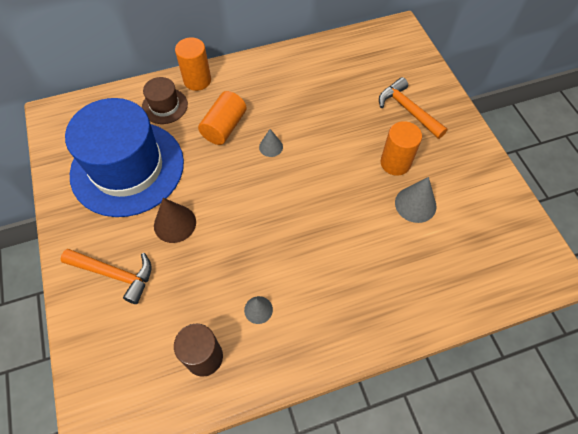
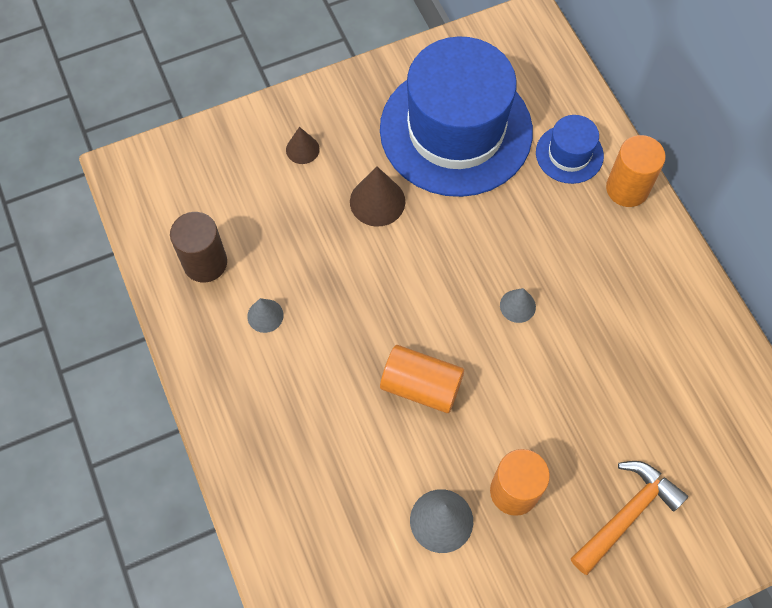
camera: 85 degrees right, 5 degrees up
(115, 274) = (302, 149): orange hammer -> brown cone
(164, 106) = (569, 154): brown hat -> blue hat
(224, 127) = (543, 238): orange cylinder -> orange cylinder (421, 386)

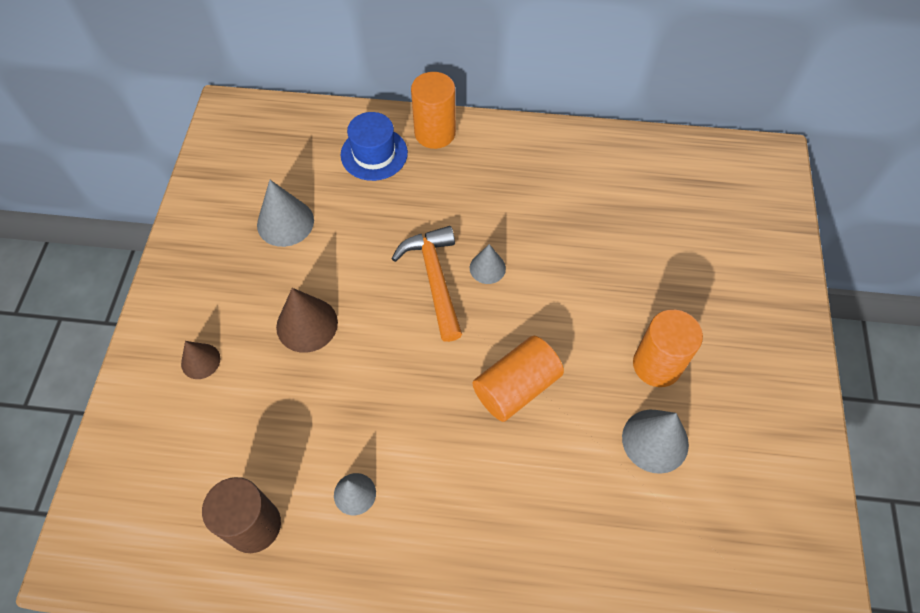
camera: 60 degrees left, 5 degrees down
(456, 130) = (285, 222): blue hat -> grey cone
(627, 514) = (718, 291): orange hammer -> orange hammer (435, 279)

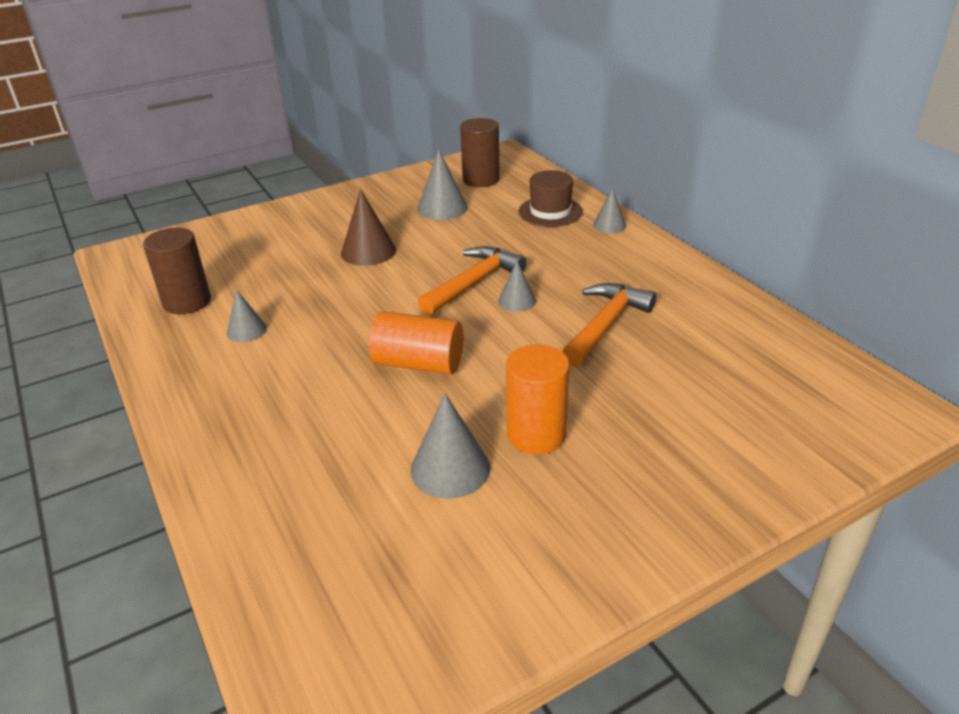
camera: 55 degrees right, 25 degrees down
(200, 361) = (296, 229): brown cone -> none
(263, 161) = (481, 180): none -> brown cylinder
(374, 154) = (550, 212): blue hat -> brown hat
(435, 133) = (609, 225): orange cylinder -> grey cone
(567, 236) = (605, 325): none -> orange hammer

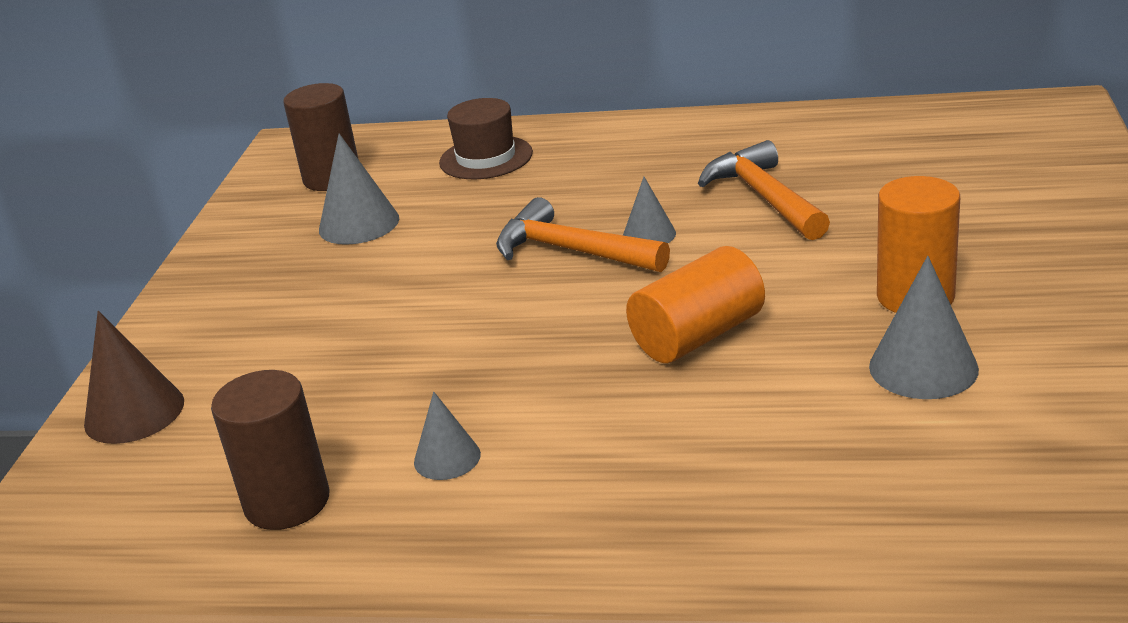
camera: 50 degrees left, 5 degrees down
(368, 251) = (383, 307): brown cone -> brown cone (134, 412)
(474, 283) = (571, 251): orange hammer -> orange hammer turned 45 degrees counterclockwise
(609, 225) = (571, 134): grey cone -> none

